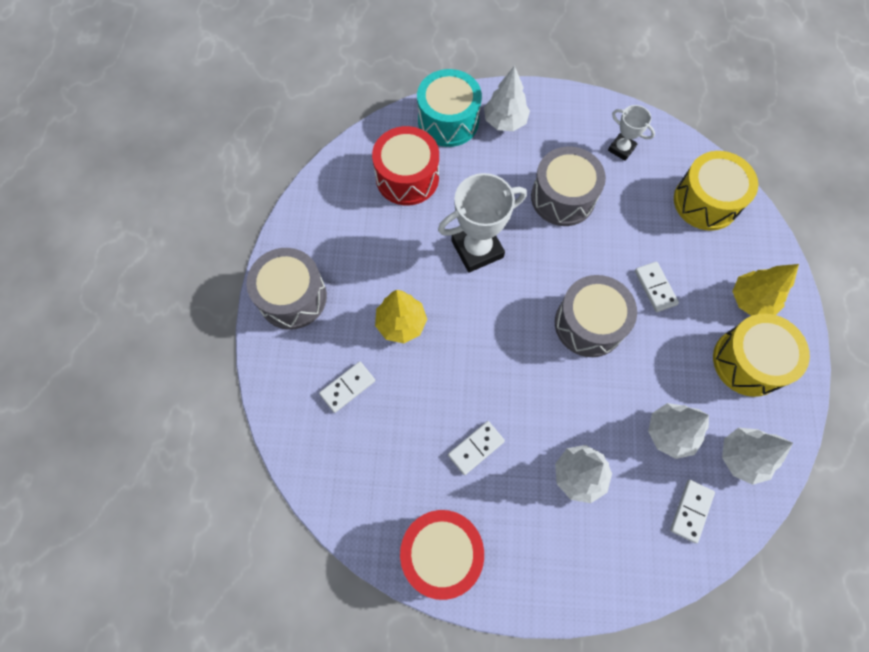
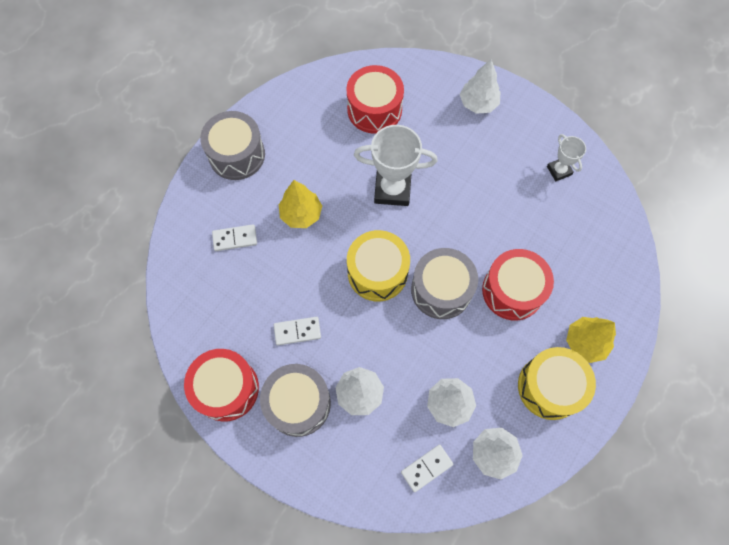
camera: 30 degrees right, 0 degrees up
(448, 121) = (433, 82): turquoise drum -> none
(563, 197) = (485, 184): grey drum -> grey drum (298, 403)
(655, 287) = (512, 291): white domino -> red drum
(706, 201) = (601, 247): yellow drum -> yellow drum (377, 272)

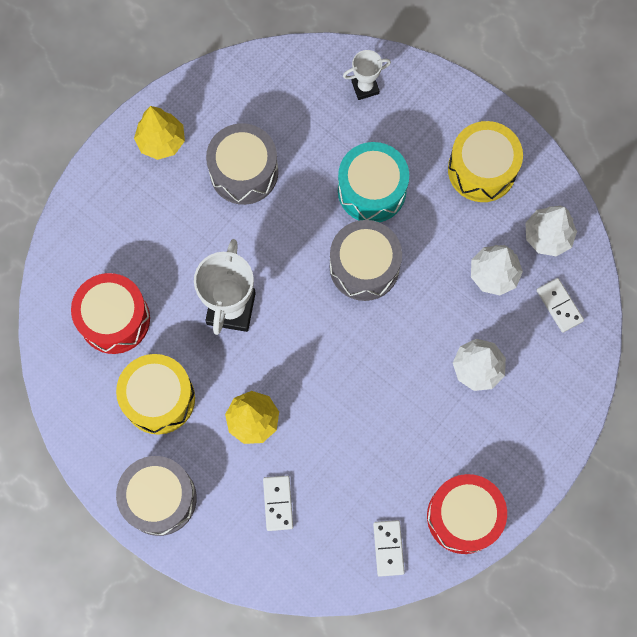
camera: 85 degrees left, 5 degrees up
(297, 331) = (402, 433): white domino -> white domino (388, 548)
(298, 403) = (484, 436): grey drum -> grey drum (244, 172)
(377, 272) = (337, 336): yellow drum -> yellow drum (159, 398)
(478, 103) = (122, 192): white tree -> none
(512, 291) = (372, 190): red drum -> turquoise drum
(559, 170) = (227, 115): white trophy -> white trophy (365, 87)
(585, 342) = (436, 125): yellow tree -> yellow tree (161, 141)

